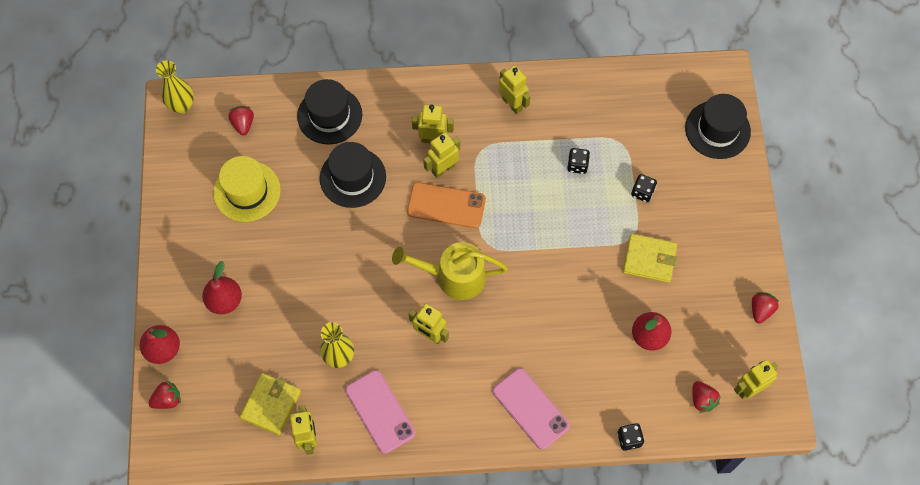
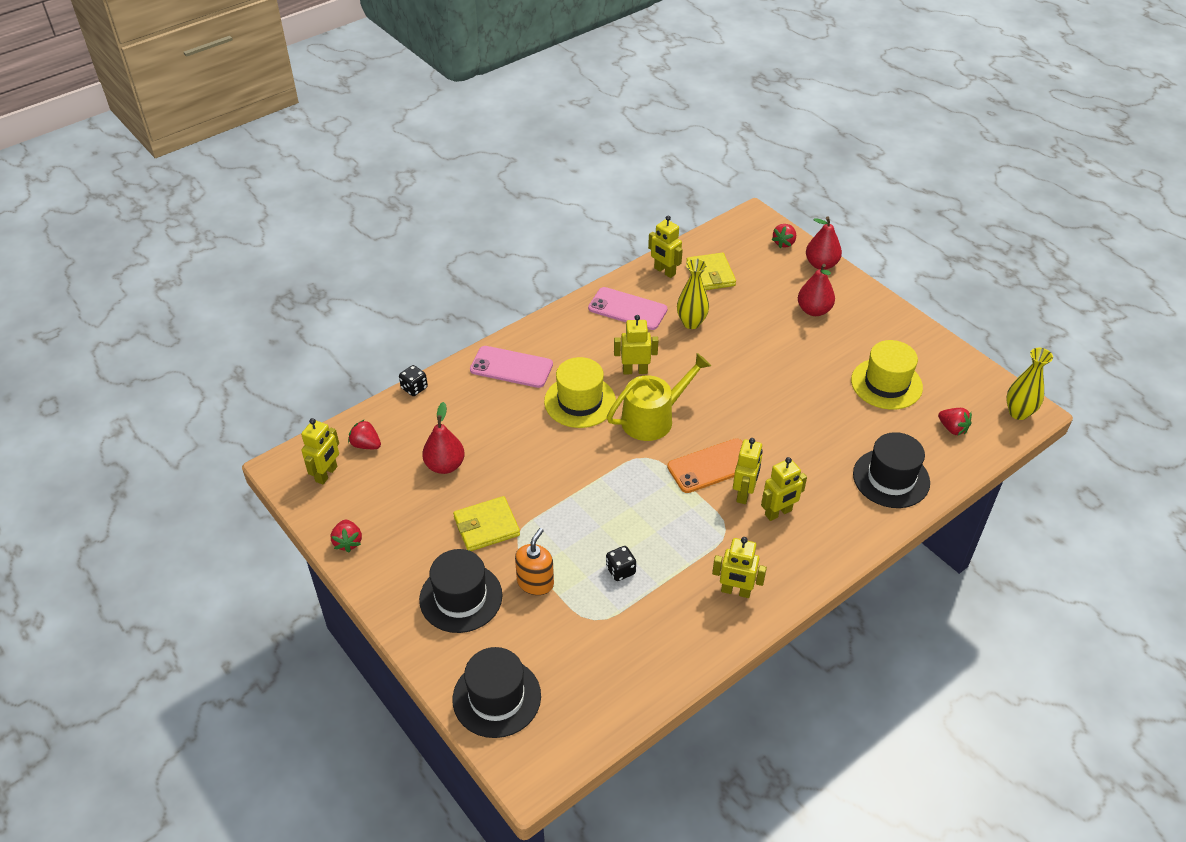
camera: 145 degrees right, 20 degrees down
(353, 177) = (814, 442): black hat -> black hat (461, 597)
(499, 332) = (580, 401): none -> yellow hat
(642, 192) = (535, 582): black dice -> orange soap dispenser

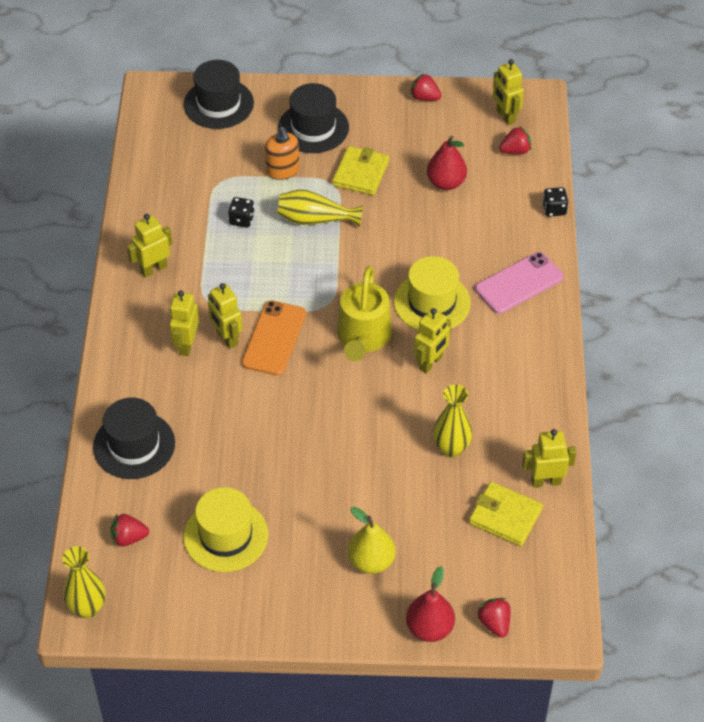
camera: 130 degrees right, 5 degrees up
(569, 521) = (315, 220): none -> yellow vase
(627, 309) = (517, 413): pink phone -> none
(814, 310) = (371, 561): red pear -> yellow pear

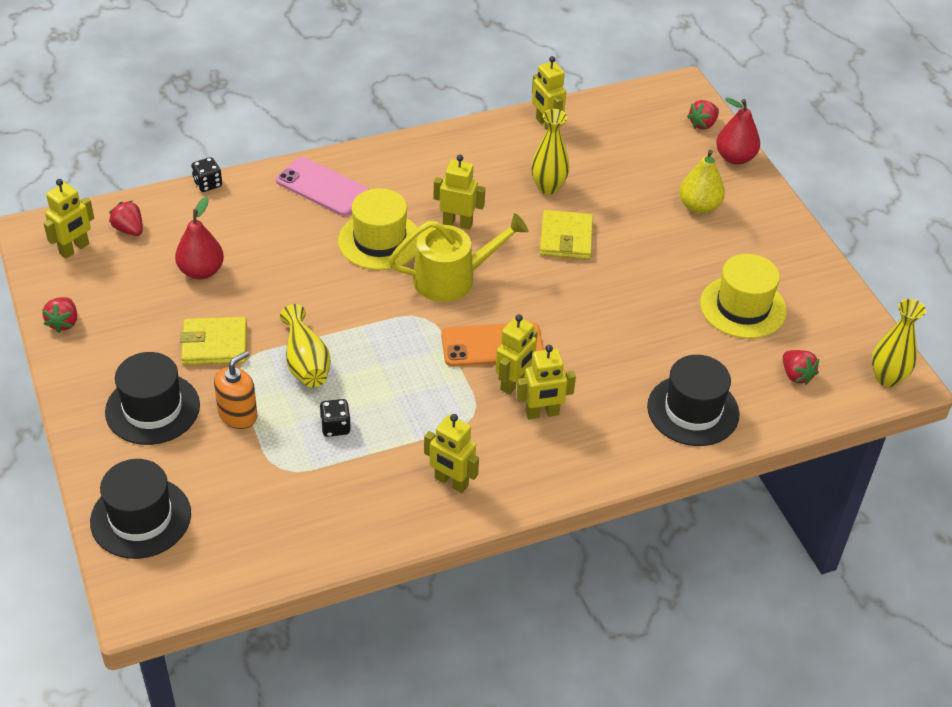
camera: 115 degrees left, 5 degrees down
(505, 516) = (597, 140): yellow wallet -> yellow wallet (566, 238)

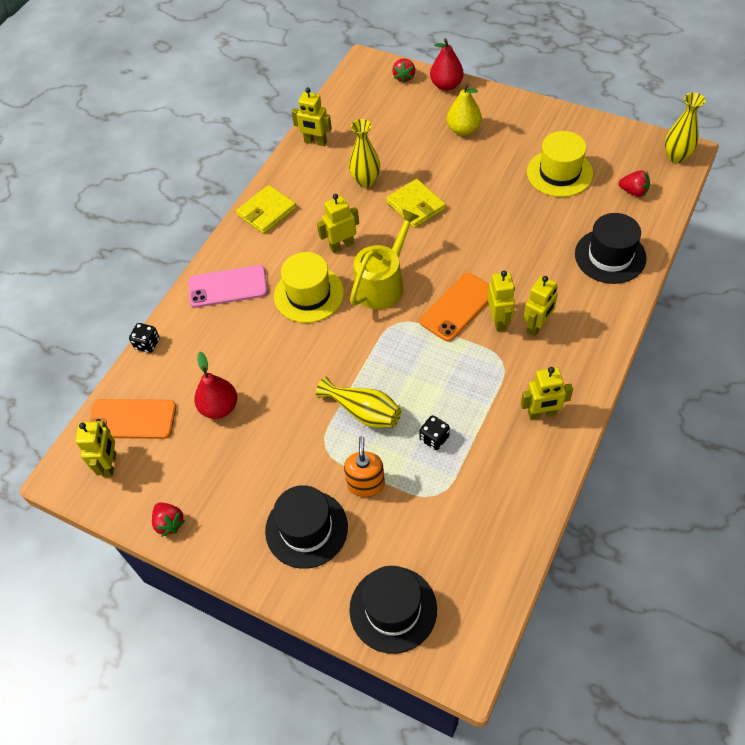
camera: 35 degrees left, 10 degrees up
(129, 229) = (132, 419): red strawberry -> orange phone
(214, 344) = (291, 450): yellow wallet -> yellow wallet (267, 212)

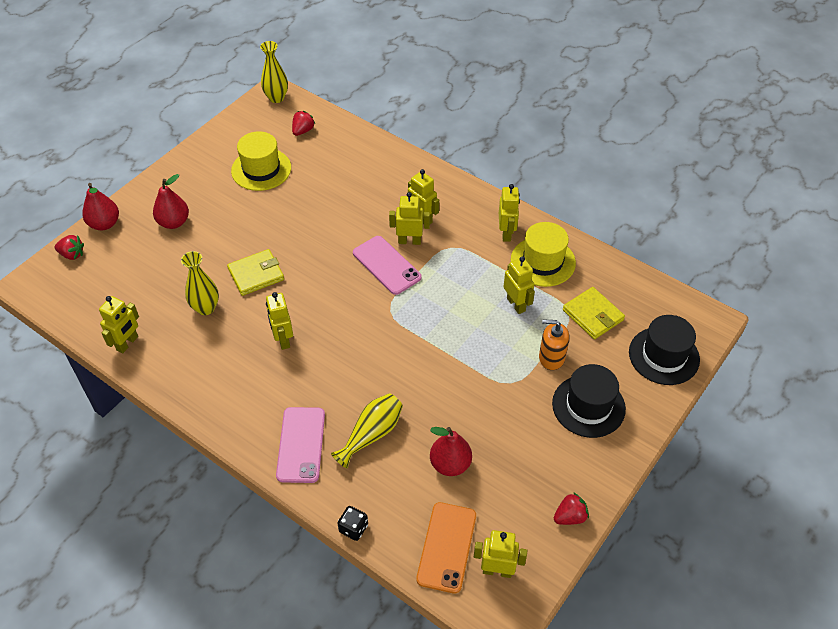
camera: 85 degrees left, 5 degrees down
(267, 212) = (210, 399): yellow wallet -> yellow wallet (593, 315)
(309, 294) = (335, 374): yellow hat -> yellow hat (543, 261)
(363, 412) = (480, 349): yellow vase -> yellow vase (371, 434)
(382, 284) = (342, 314): yellow watering can -> none
(434, 438) = (516, 304): black dice -> yellow robot
(457, 307) = (386, 265): orange phone -> pink phone
(463, 129) = (174, 222): yellow pear -> red pear
(610, 256) = (365, 160): black hat -> none

